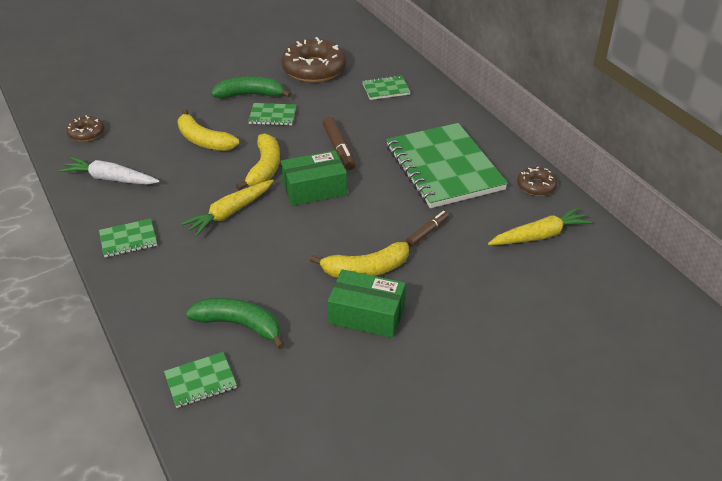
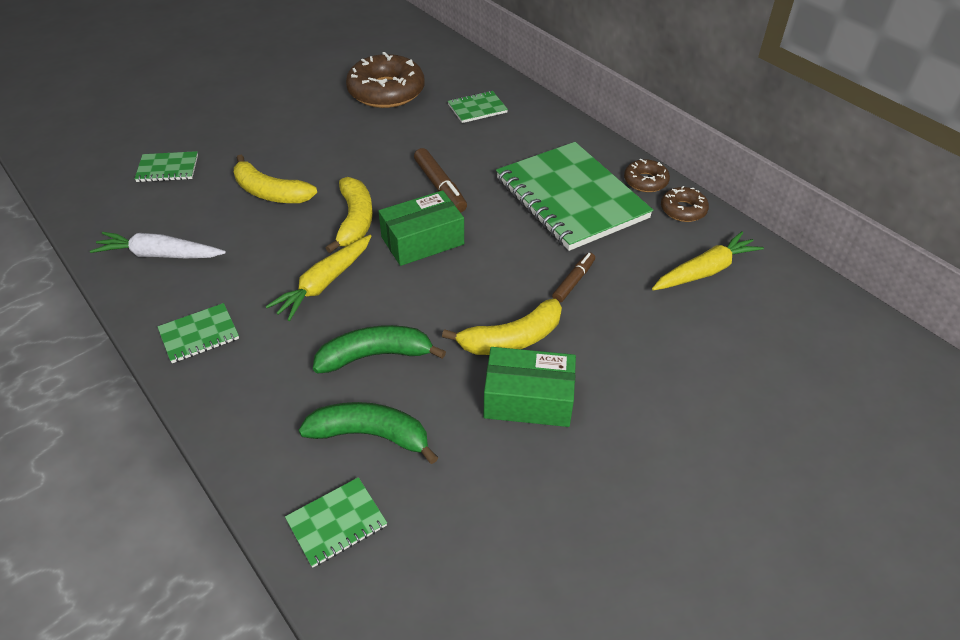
camera: 10 degrees left, 5 degrees up
(86, 133) = (117, 198): brown donut -> brown donut (645, 181)
(250, 95) = (316, 130): green banana -> green banana (375, 355)
(272, 116) = (349, 153): green notebook -> green notebook (167, 169)

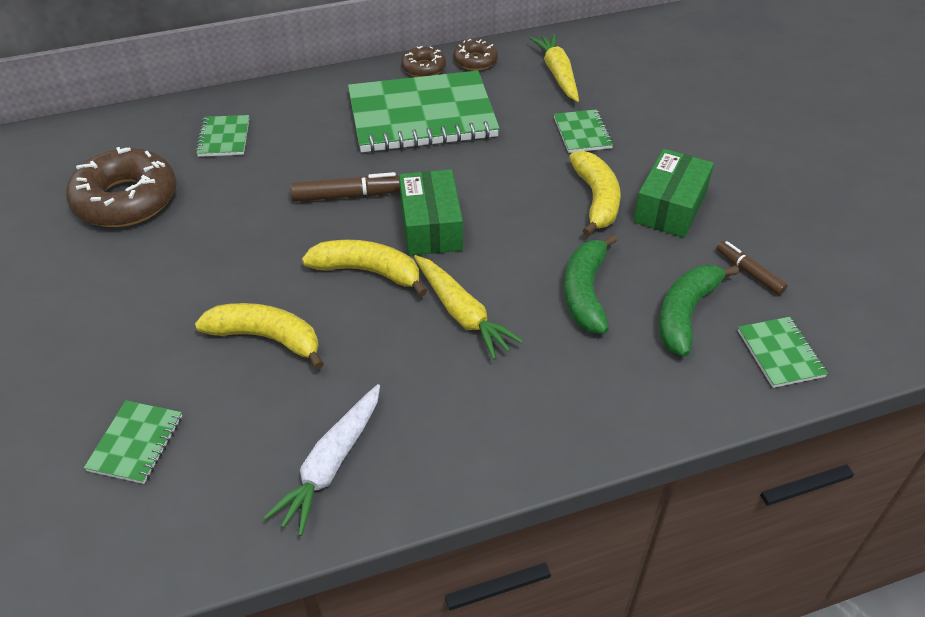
camera: 70 degrees left, 0 degrees up
(199, 335) = (500, 434): green notebook -> green notebook (582, 133)
(270, 192) = (267, 338): yellow banana -> yellow banana turned 120 degrees counterclockwise
(573, 281) = (538, 145): brown marker -> brown marker (749, 272)

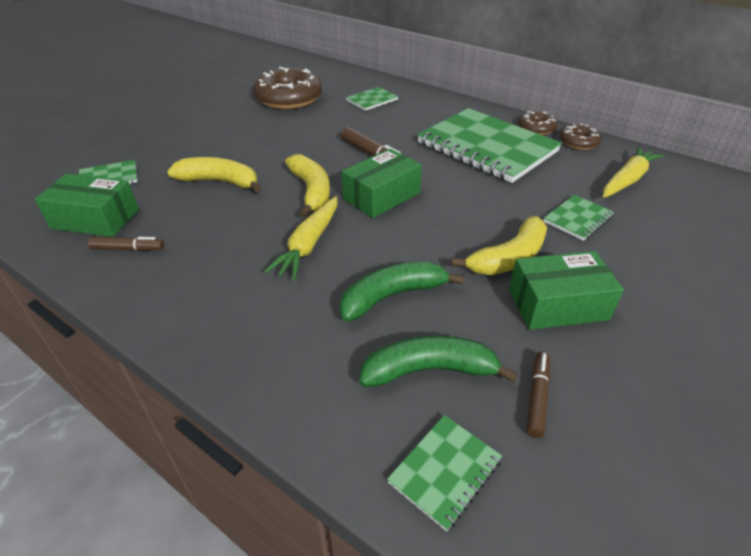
camera: 55 degrees right, 5 degrees down
(230, 481) = (95, 219): none -> green box
(267, 338) = (220, 182): yellow banana -> yellow banana turned 60 degrees counterclockwise
(331, 464) = (128, 249): white carrot -> brown marker

